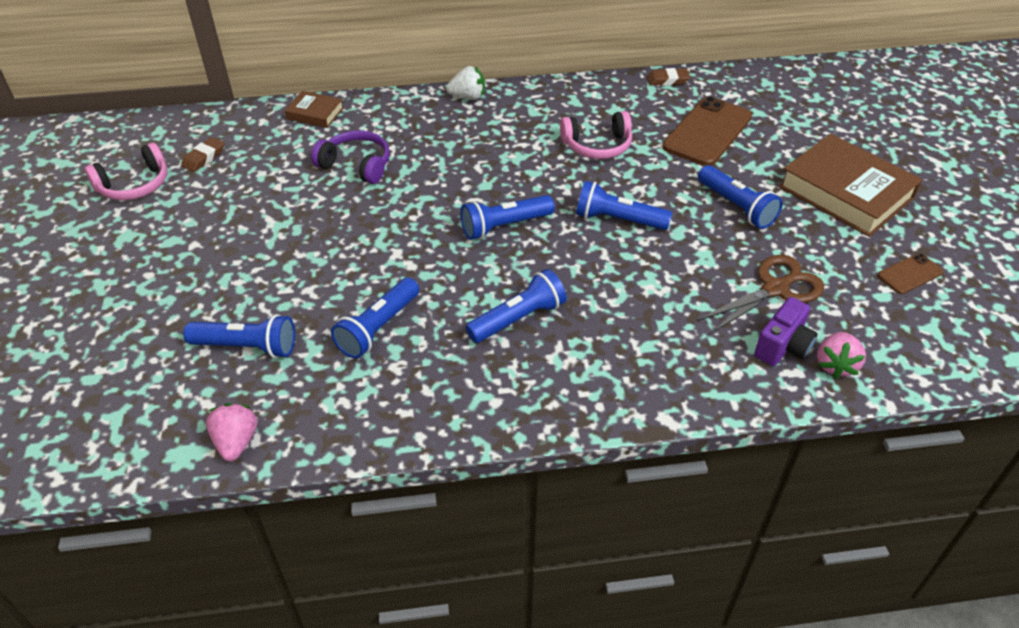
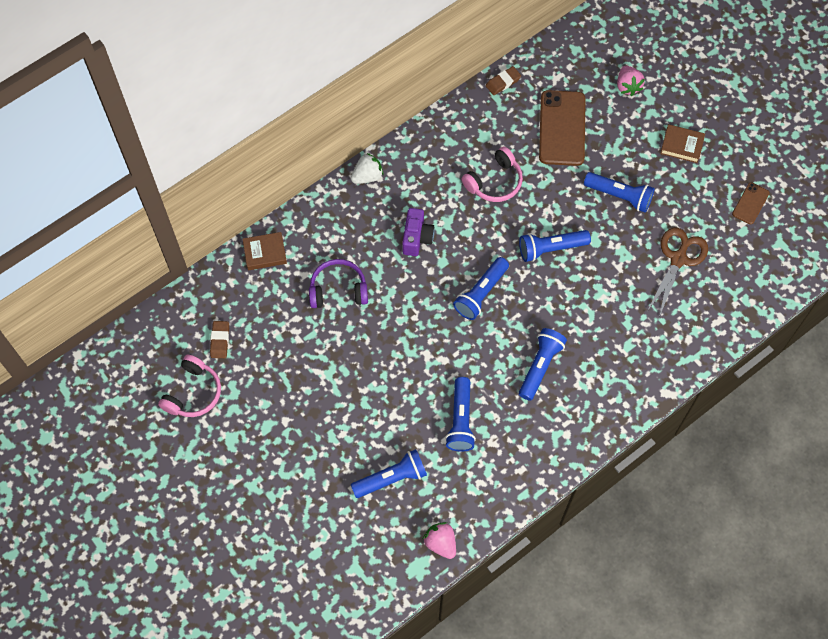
camera: 30 degrees left, 20 degrees up
(783, 346) = (704, 304): purple camera -> purple camera (417, 238)
(835, 365) = (739, 302): pink strawberry -> pink strawberry (627, 86)
(846, 192) = (682, 146): brown book -> brown book, size x0.48

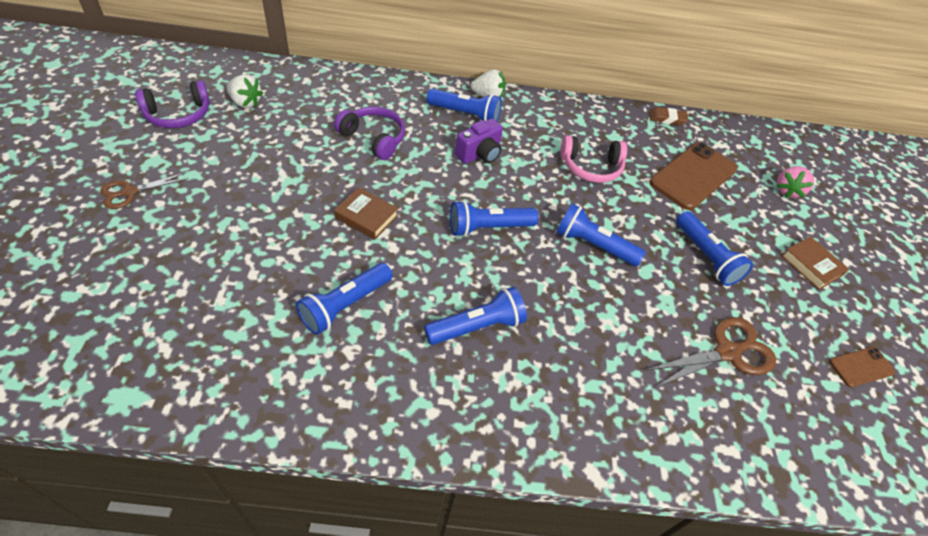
camera: 35 degrees right, 15 degrees down
(193, 393) = (178, 114): pink headphones -> purple headphones
(220, 341) = (245, 102): brown eraser -> white strawberry
(251, 471) = (130, 192): none -> brown scissors
(265, 253) = (353, 83): brown book -> brown book (366, 216)
(391, 478) = (220, 296): blue flashlight -> blue flashlight (465, 114)
(440, 543) = (177, 396): pink strawberry -> none

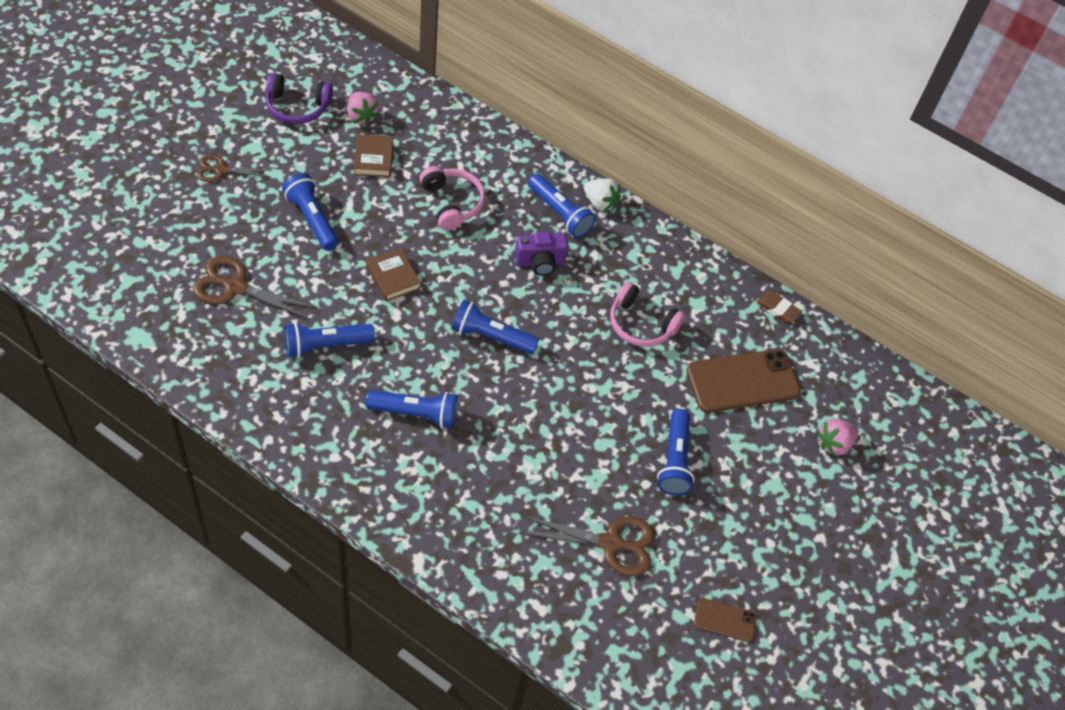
camera: 30 degrees right, 5 degrees up
(212, 293) = (235, 287): none -> brown scissors
(245, 102) = (361, 116): white strawberry -> pink strawberry
(373, 138) = (452, 203): purple headphones -> pink headphones
(593, 245) = (574, 398): blue flashlight -> blue flashlight (312, 219)
(811, 265) = (776, 521): brown book -> brown book (374, 159)

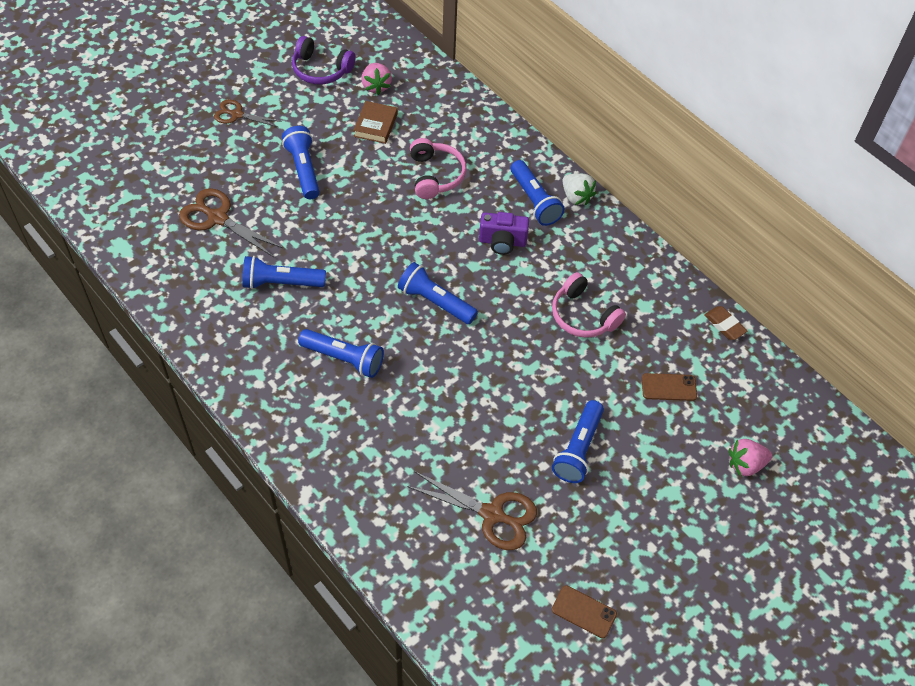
camera: 20 degrees right, 0 degrees up
(393, 277) = (361, 233): brown book -> none
(743, 381) = (669, 387): brown phone -> brown phone, size x0.51

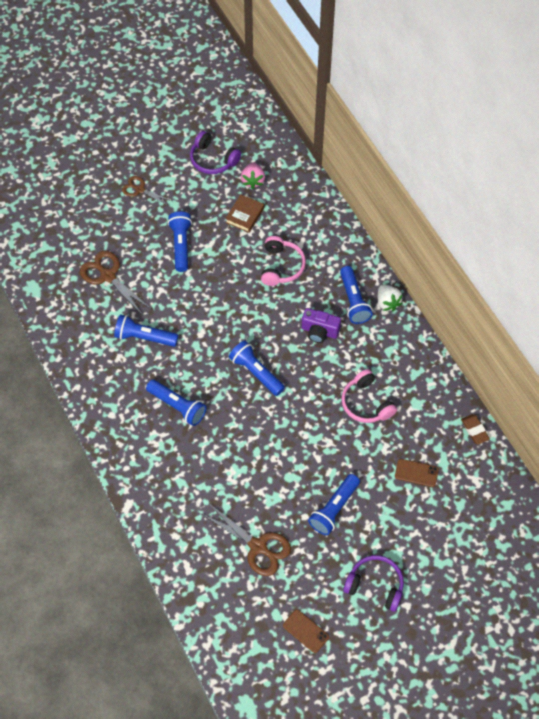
camera: 15 degrees right, 5 degrees up
(657, 535) = (375, 585): none -> purple headphones
(745, 464) = (457, 544): pink strawberry -> none

